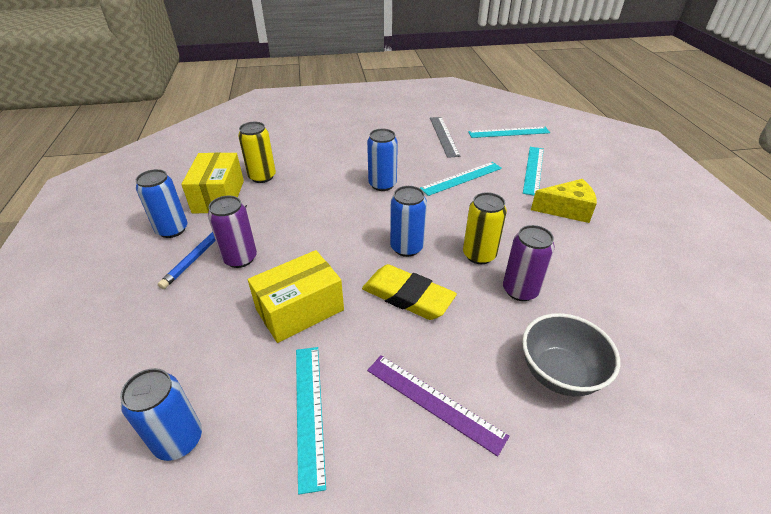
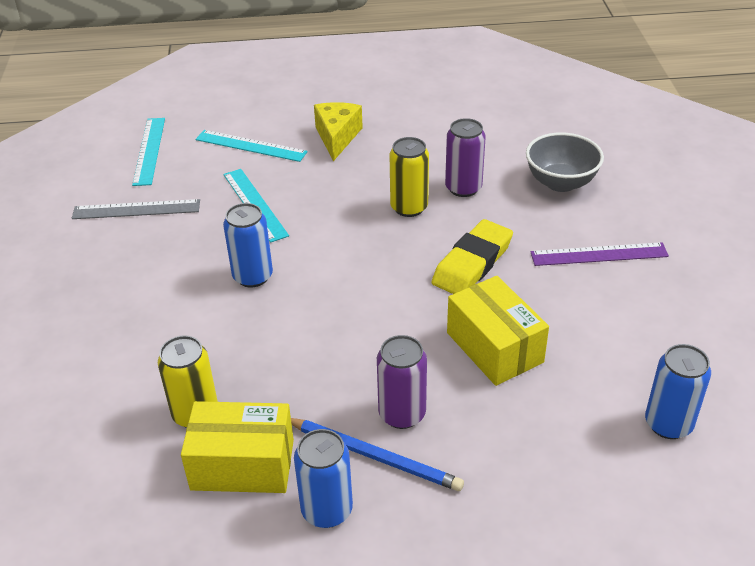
camera: 85 degrees left, 0 degrees up
(309, 412) = (622, 332): turquoise ruler -> none
(406, 247) = (392, 260): blue can -> none
(434, 402) = (599, 254): purple ruler -> purple ruler turned 45 degrees clockwise

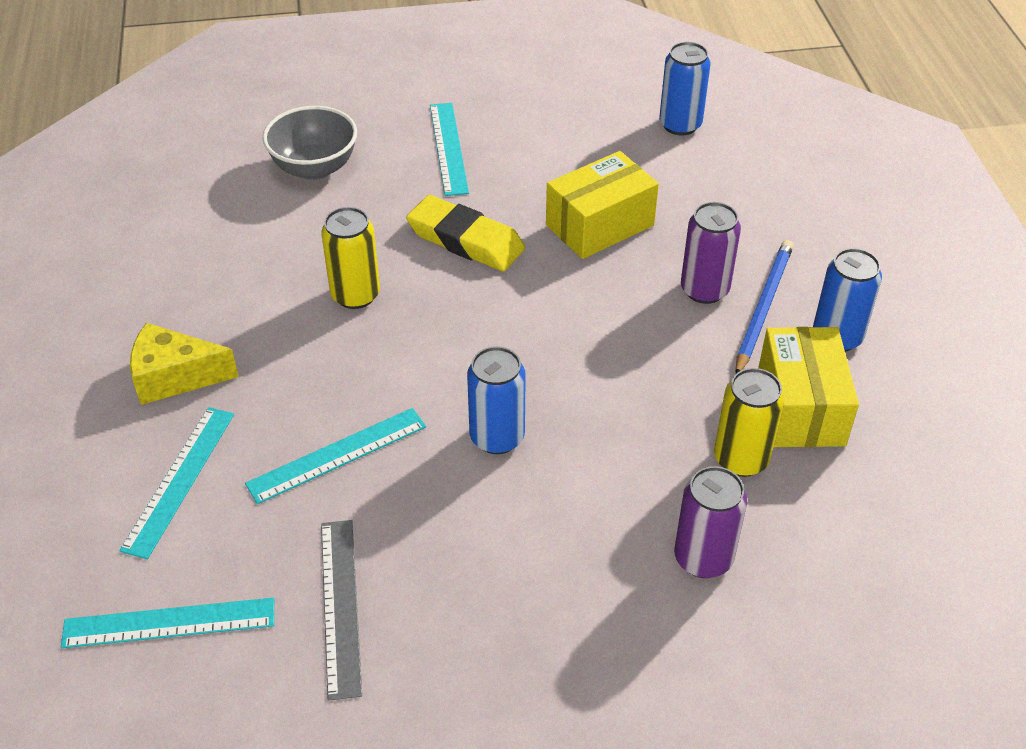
camera: 95 degrees left, 5 degrees up
(463, 188) = (317, 247): purple can -> purple can (703, 558)
(599, 254) = (448, 148): purple ruler -> turquoise ruler

